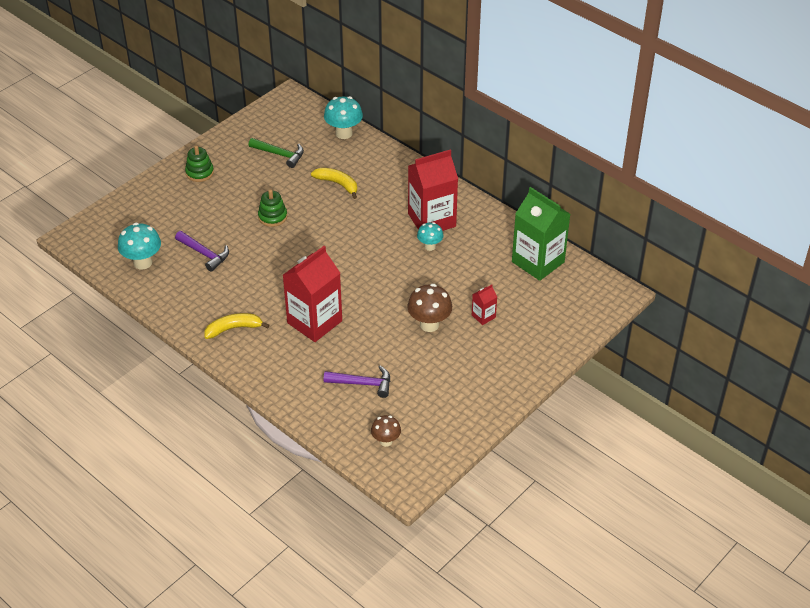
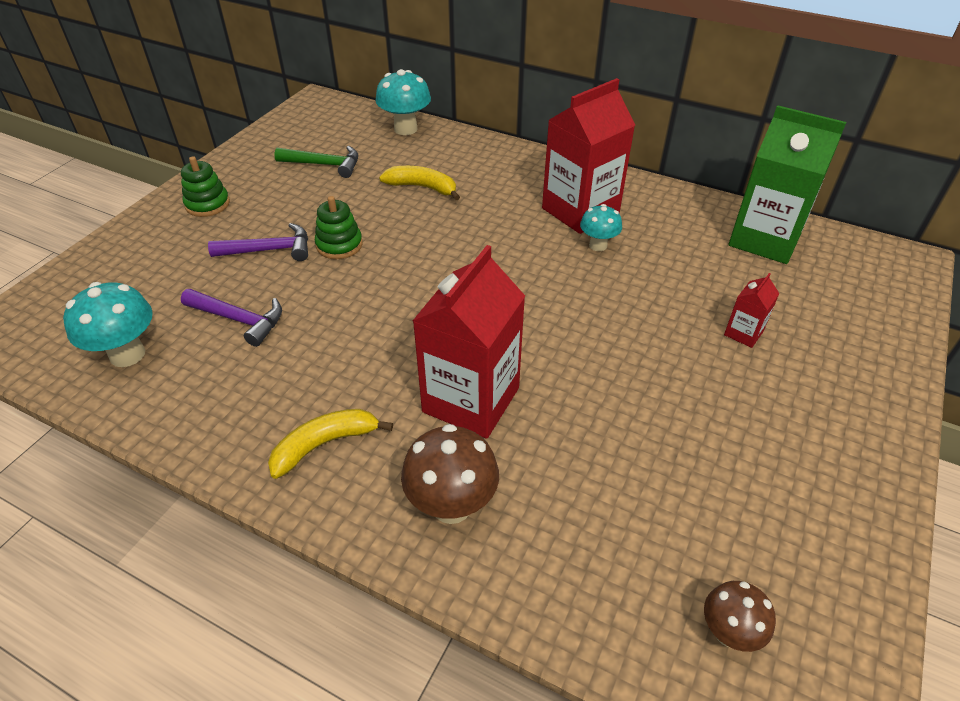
camera: 15 degrees left, 0 degrees up
(363, 383) = (614, 504): purple hammer -> purple hammer (270, 250)
(429, 324) = (667, 364): brown mushroom -> brown mushroom (452, 505)

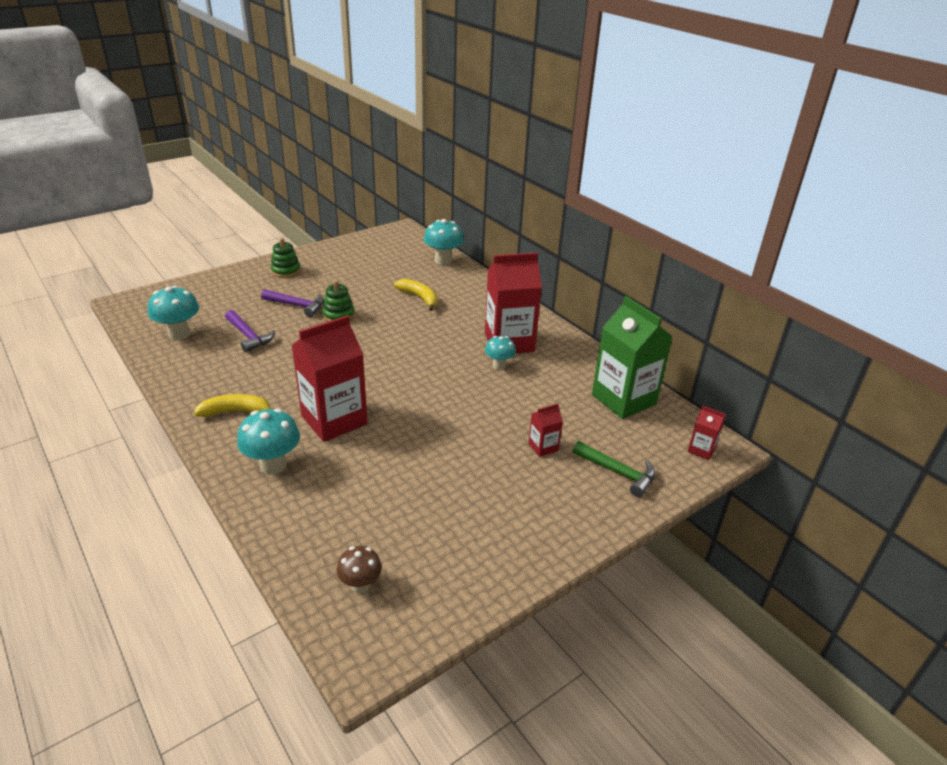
camera: 25 degrees right, 10 degrees down
(325, 165) = (372, 268): green hammer -> green hammer (618, 472)
(452, 505) = (273, 465): brown mushroom -> turquoise mushroom
(892, 270) = (701, 450): none -> red carton

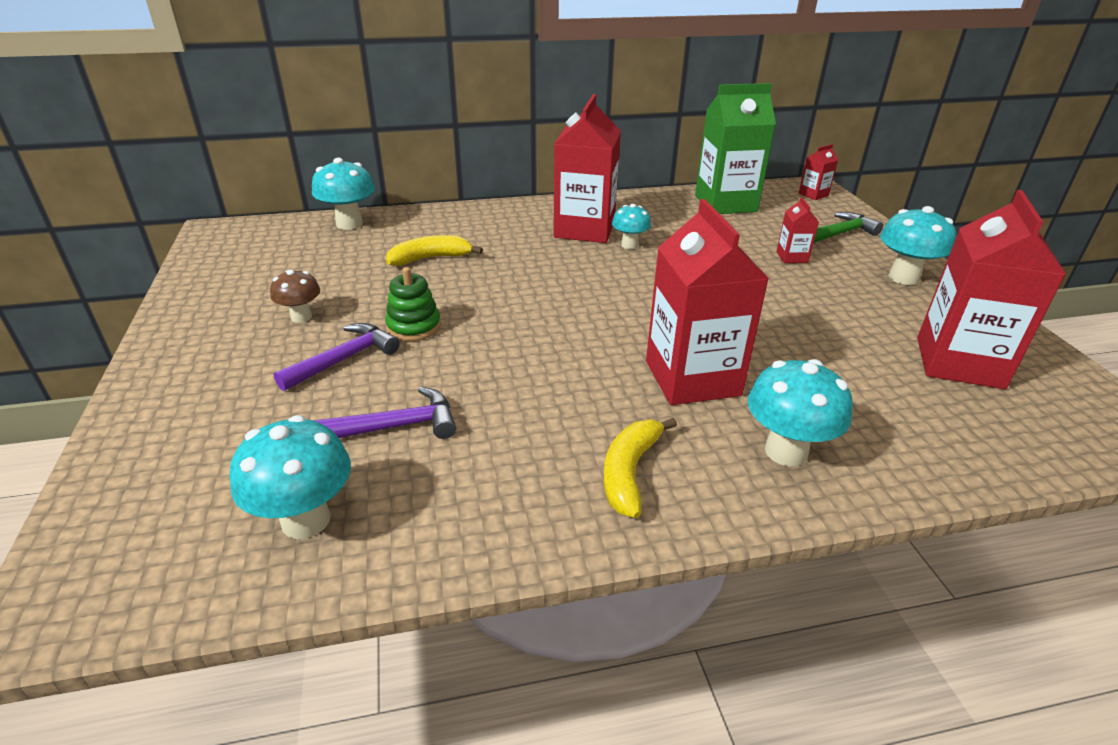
camera: 65 degrees left, 0 degrees up
(286, 271) = (207, 352): green stacking toy -> none
(360, 585) = (1029, 415): brown mushroom -> brown mushroom (301, 317)
(420, 548) = (959, 362): none -> red carton
(553, 516) = (903, 278): none -> turquoise mushroom

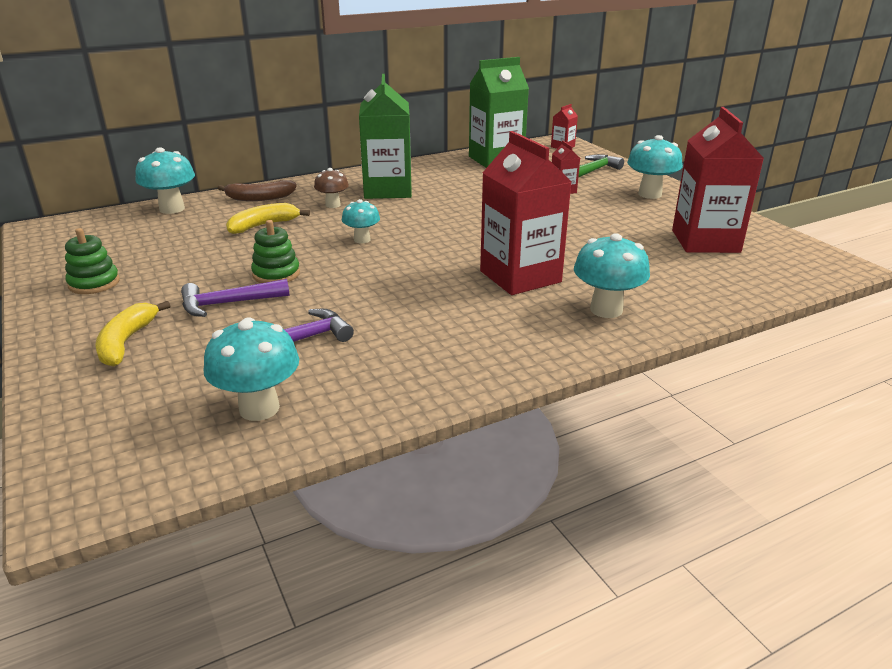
camera: 15 degrees left, 5 degrees down
(228, 308) = (94, 283): none -> green stacking toy
(301, 317) = (169, 280): brown mushroom -> brown mushroom (333, 205)
(344, 359) = (228, 304): purple hammer -> purple hammer turned 135 degrees counterclockwise
(443, 222) = (260, 198): none -> brown banana
(584, 229) = (388, 190): red carton -> green carton
(629, 245) = (431, 197): turquoise mushroom -> turquoise mushroom (362, 240)
(630, 472) = (499, 339): yellow banana -> yellow banana (126, 342)

